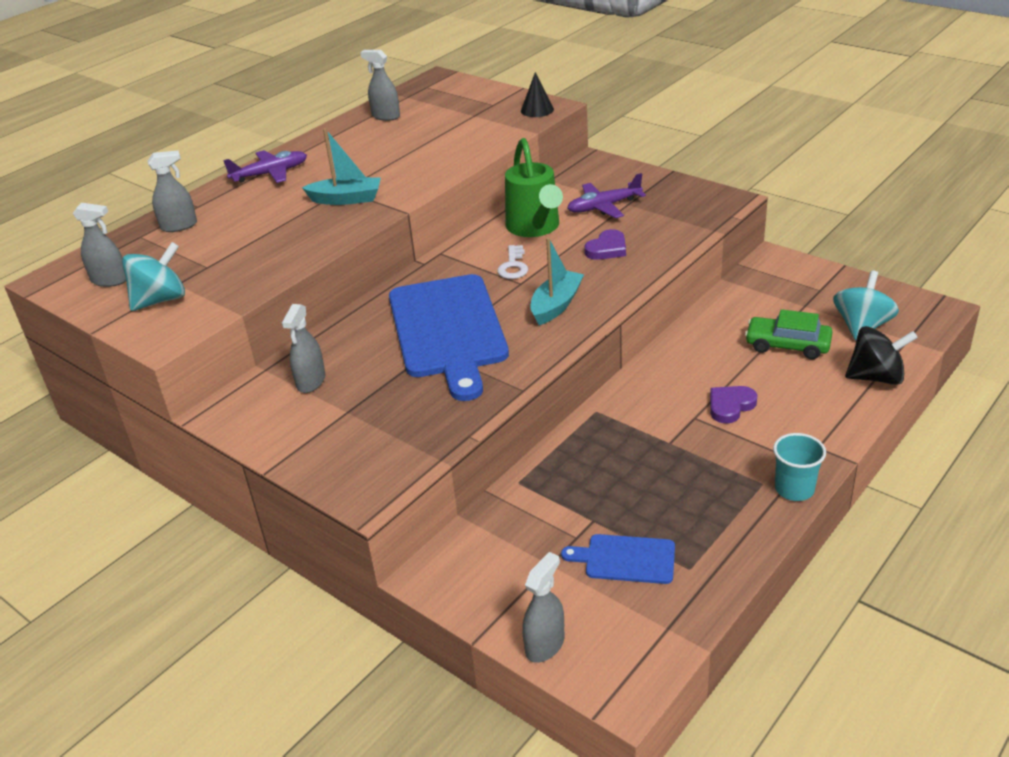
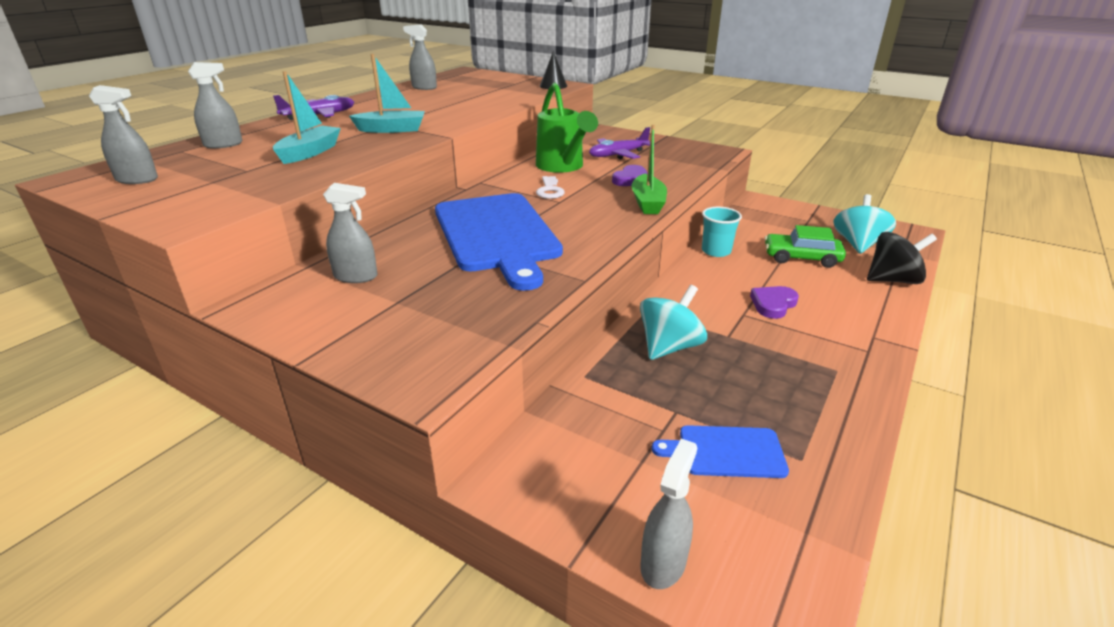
camera: 10 degrees left, 5 degrees down
(160, 300) = (190, 193): turquoise spinning top -> turquoise spinning top (669, 347)
(311, 381) = (356, 276): grey spray bottle -> grey spray bottle turned 90 degrees counterclockwise
(556, 305) = (598, 216): turquoise boat -> turquoise boat (310, 152)
(614, 286) = (647, 203): none -> green boat
(794, 489) = (871, 374): turquoise cup -> turquoise cup (716, 251)

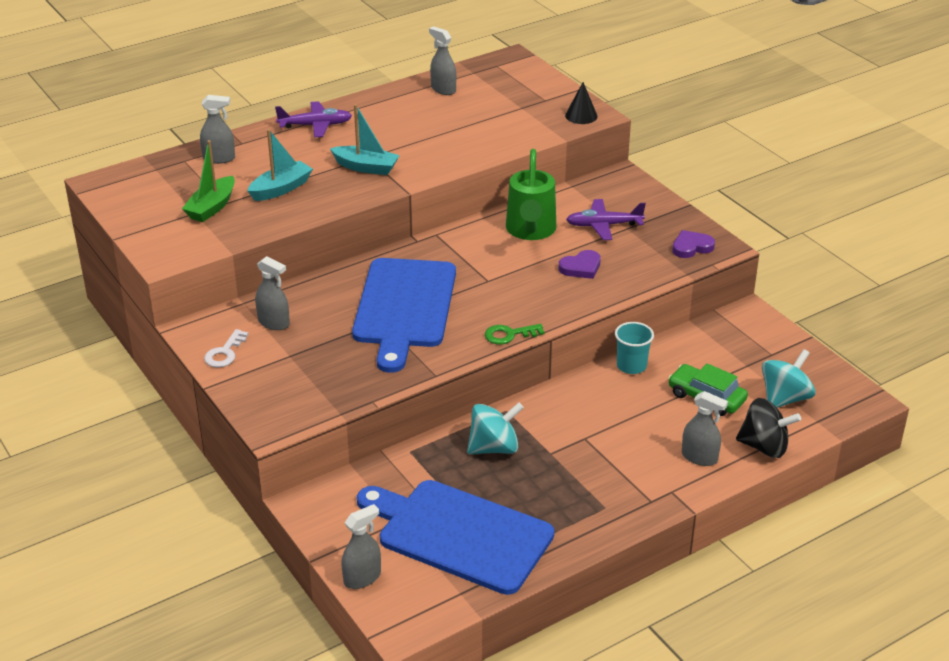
camera: 25 degrees right, 5 degrees up
(137, 179) = (145, 196): grey spray bottle -> grey spray bottle (699, 457)
(550, 190) = (491, 263): white key -> white key (225, 353)
(623, 233) = (509, 335): none -> green key
(647, 203) = (565, 304): green boat -> green boat (211, 207)
(726, 451) = (459, 534): blue cutting board -> blue cutting board, size x2.15
(773, 304) = (621, 437): purple heart -> purple heart (691, 247)

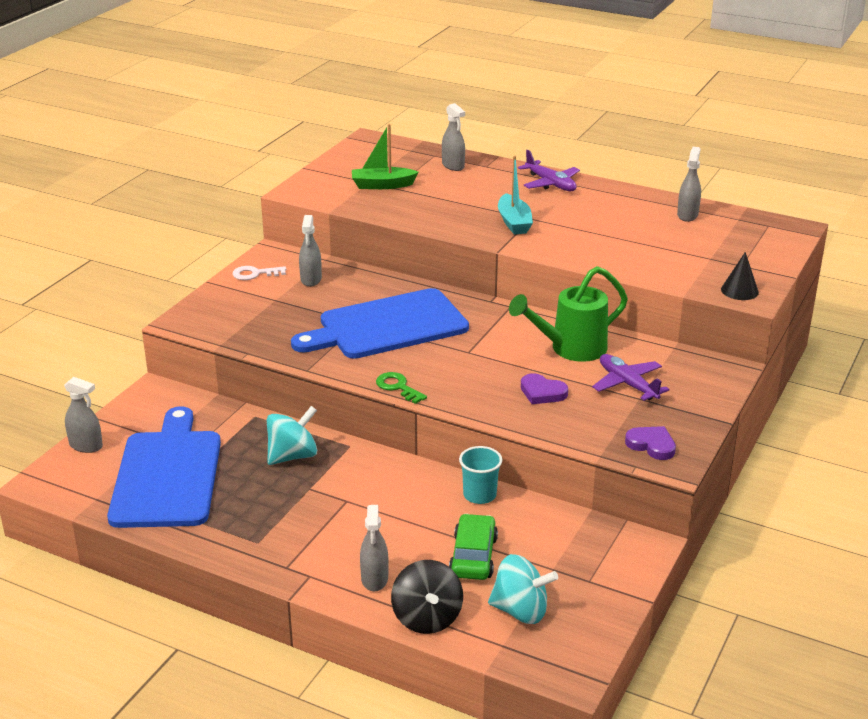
camera: 60 degrees right, 5 degrees down
(281, 189) = (439, 201): turquoise boat -> none
(494, 448) = (292, 456): turquoise spinning top -> turquoise spinning top turned 75 degrees counterclockwise

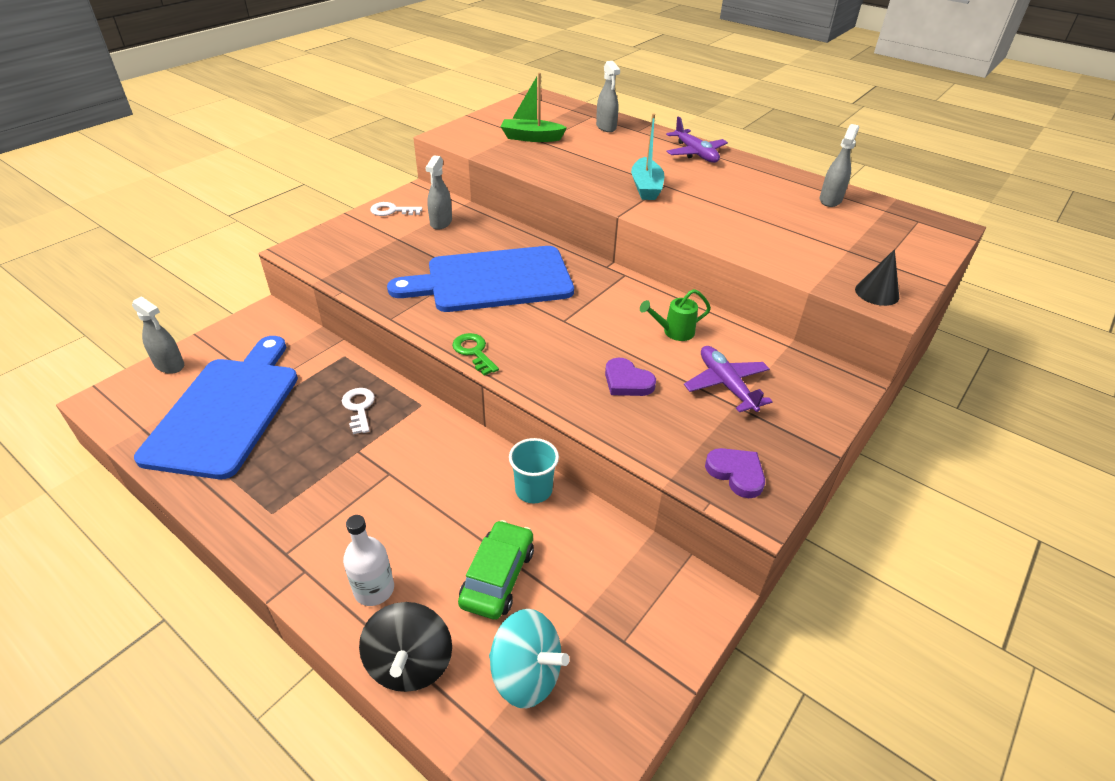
camera: 10 degrees right, 10 degrees up
(292, 456) = (359, 408): turquoise spinning top -> white key
(374, 579) = (374, 589): grey spray bottle -> white bottle
(571, 349) = (674, 332): green watering can -> green watering can, size x0.52

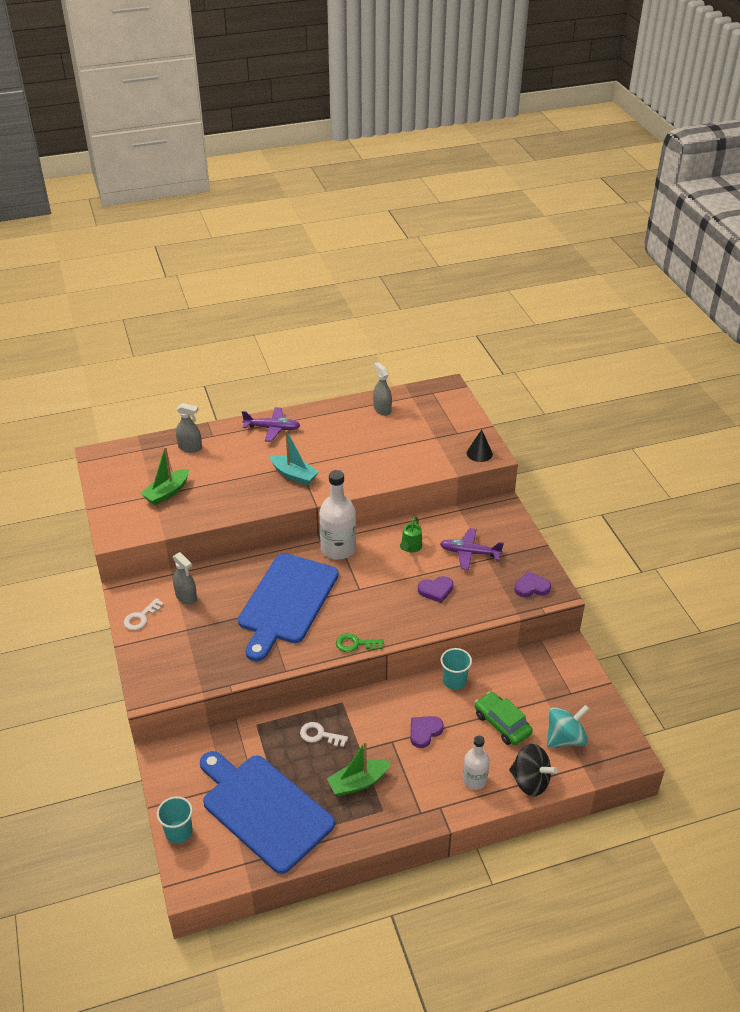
camera: 55 degrees left, 0 degrees up
(169, 365) = (179, 832): grey spray bottle -> turquoise cup
(305, 470) = (358, 782): none -> green boat
(425, 498) = (424, 732): none -> purple heart
(608, 282) = (338, 549): none -> white bottle

